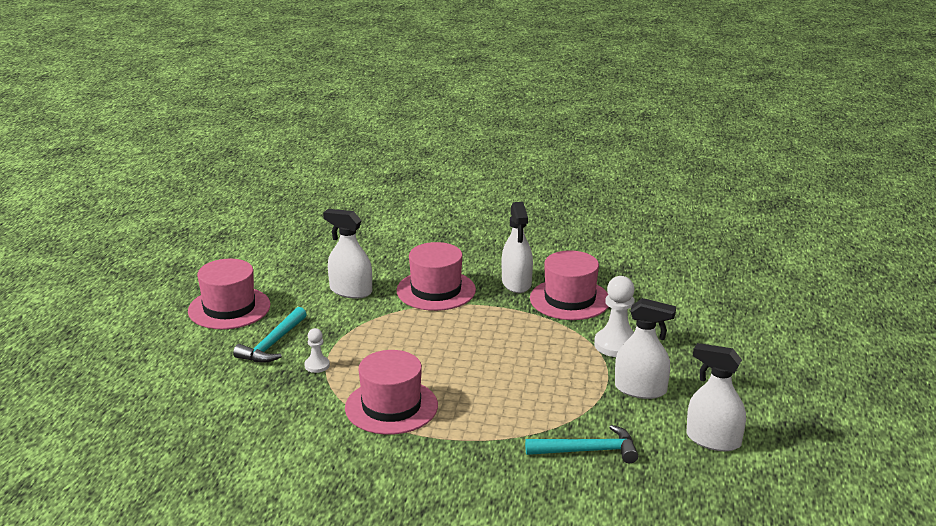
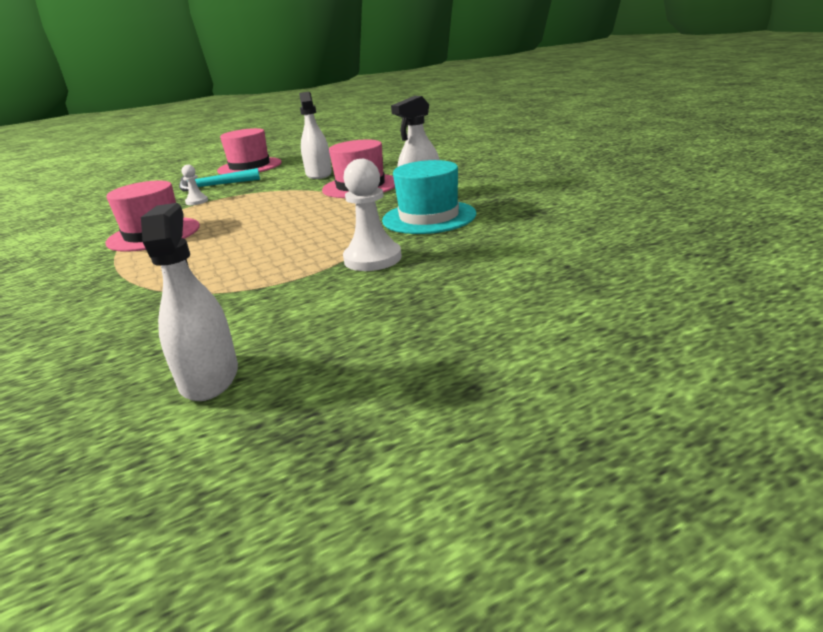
camera: 55 degrees right, 0 degrees up
(570, 299) = (429, 217): pink hat -> turquoise hat
(588, 451) = (129, 320): turquoise hammer -> none
(640, 389) = (291, 299): white spray bottle -> none

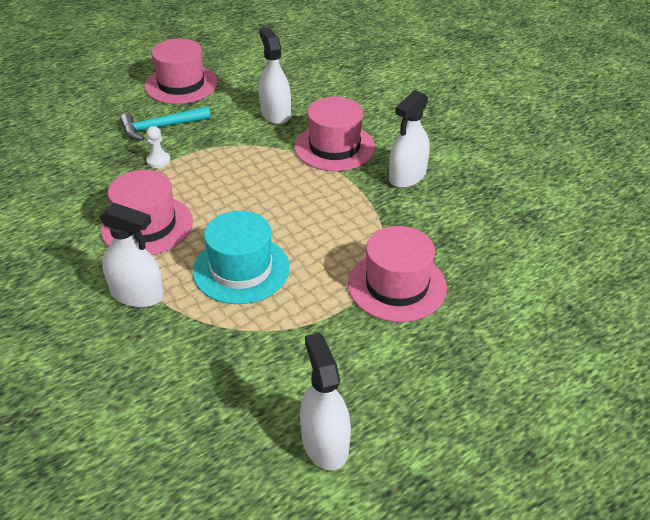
camera: 10 degrees left, 15 degrees up
(104, 273) = (137, 294): none -> white spray bottle
(372, 259) = (397, 285): white pawn -> pink hat
(429, 217) = (427, 217): turquoise hat -> turquoise hat (241, 269)

